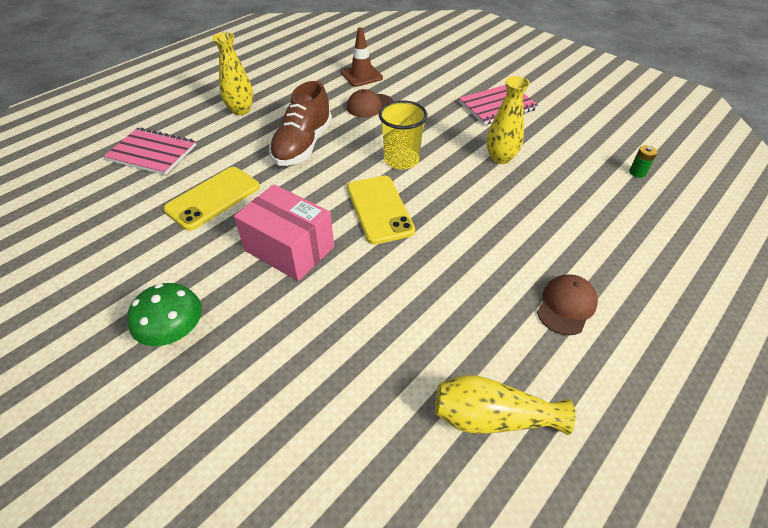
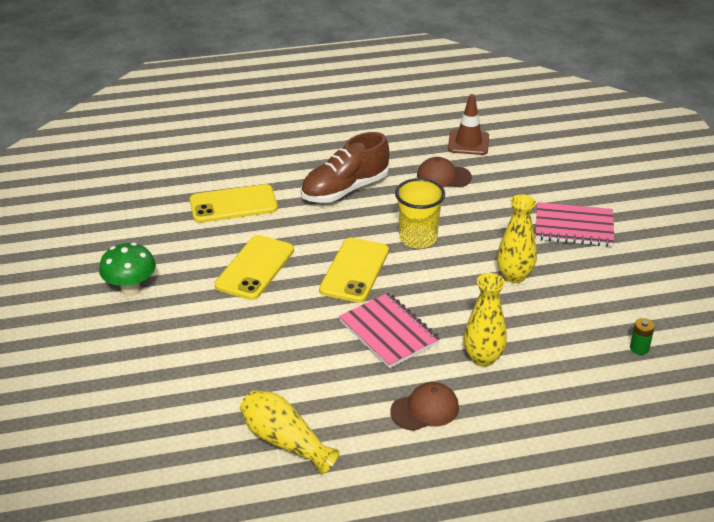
camera: 35 degrees right, 10 degrees down
(152, 153) = (219, 147): pink notebook -> pink notebook (389, 332)
(241, 110) = (322, 136): yellow vase -> yellow vase (483, 358)
(289, 248) = (255, 268): pink box -> yellow phone

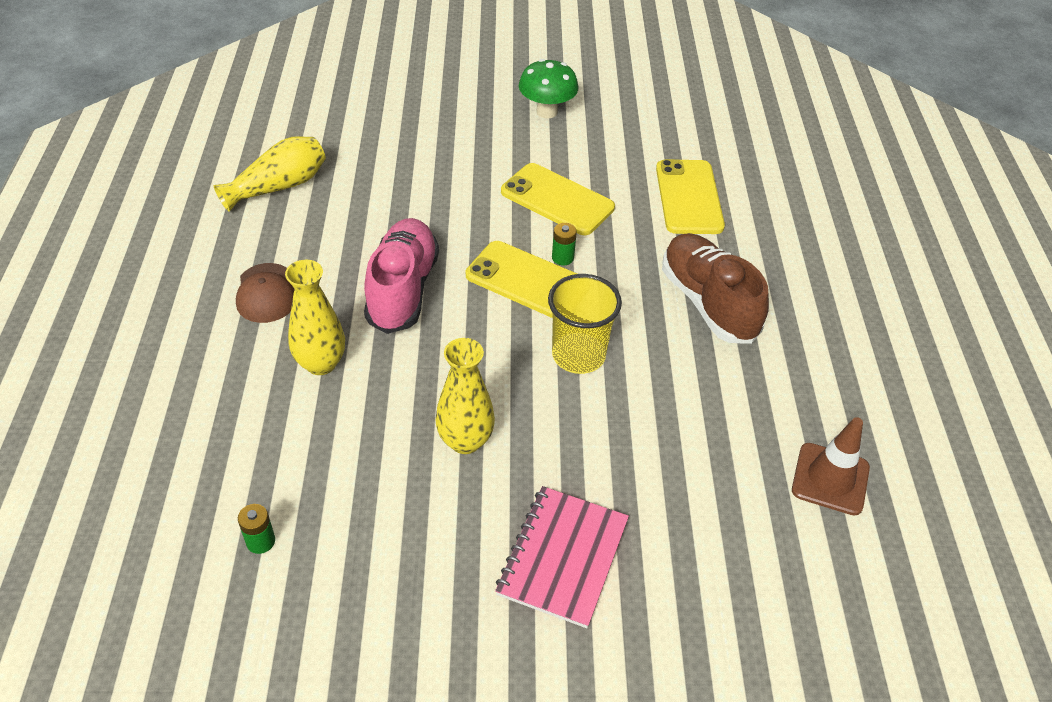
camera: 100 degrees right, 10 degrees up
(323, 257) = (562, 258): none -> green battery
(389, 332) = (402, 289): pink notebook -> pink shoe
(443, 176) = (730, 420): brown cap -> none

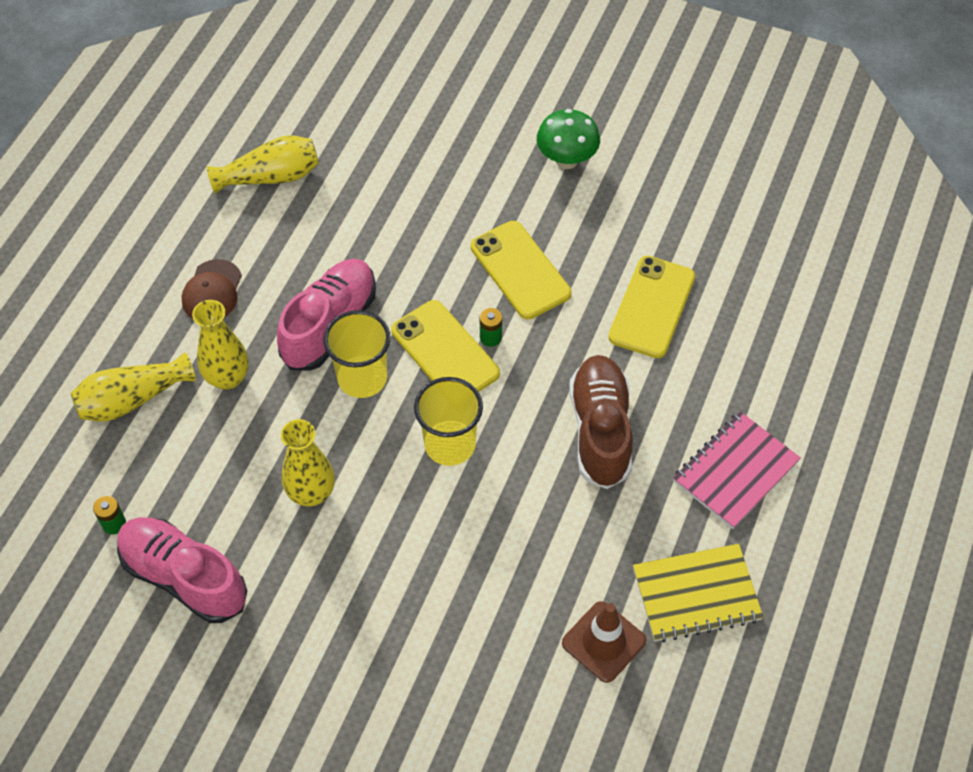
camera: 25 degrees right, 10 degrees up
(225, 413) = (133, 399): none -> yellow vase
(369, 568) = (184, 577): none -> pink shoe
(460, 324) = (362, 378): none -> yellow cup
(562, 557) = (337, 625): pink notebook -> pink notebook (735, 471)
(882, 409) = (696, 595): none -> yellow notebook

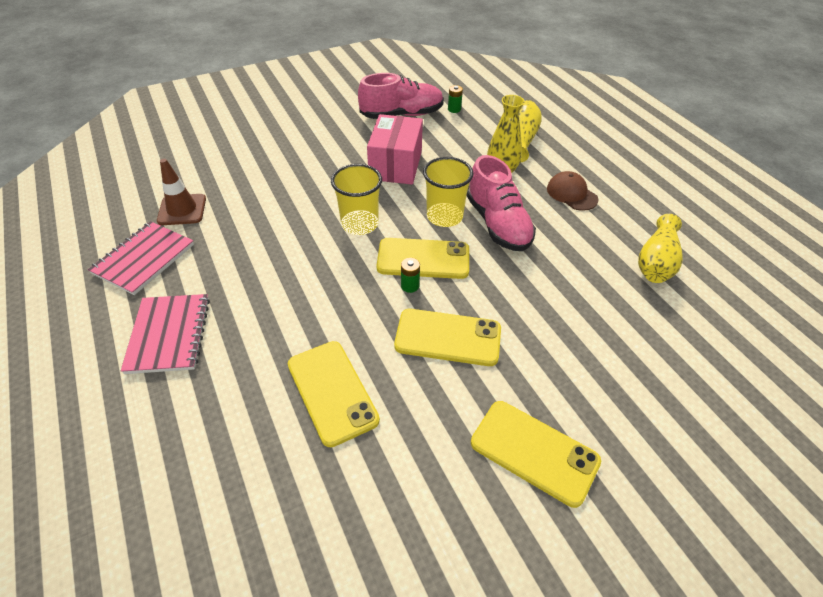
camera: 130 degrees right, 10 degrees down
(311, 493) = (395, 165): yellow vase -> pink box
(566, 160) = (534, 452): green mushroom -> yellow phone
(600, 430) = (283, 291): brown shoe -> none
(696, 595) = (144, 259): yellow notebook -> pink notebook

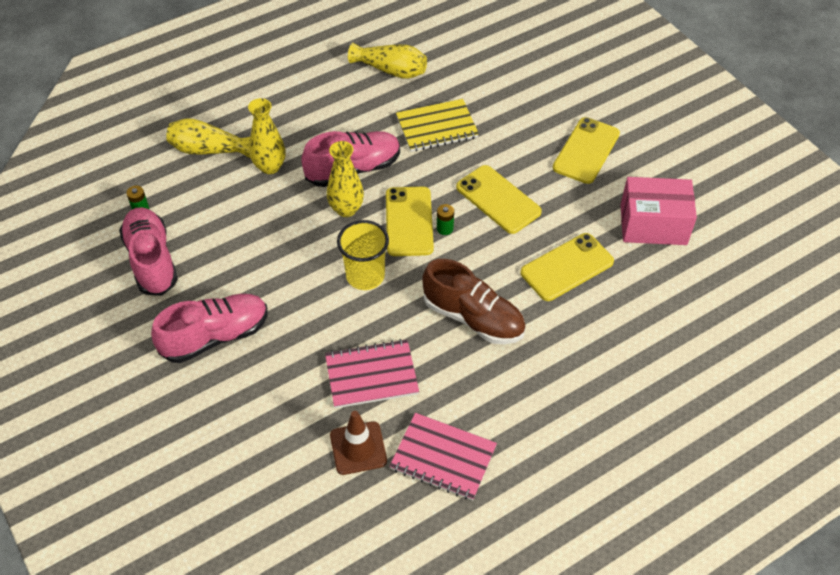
camera: 95 degrees left, 5 degrees up
(169, 335) = (536, 399): pink notebook -> pink notebook (371, 375)
(286, 296) = (473, 318): none -> brown shoe
(320, 142) = (215, 336): none -> pink shoe
(395, 165) = (260, 256): pink box -> pink box (653, 224)
(444, 216) = (346, 209): yellow cup -> yellow vase
(448, 337) = (498, 200): yellow phone -> yellow phone turned 45 degrees counterclockwise
(565, 293) = (437, 127): none -> yellow notebook
(571, 194) = (302, 115): brown cap -> none

